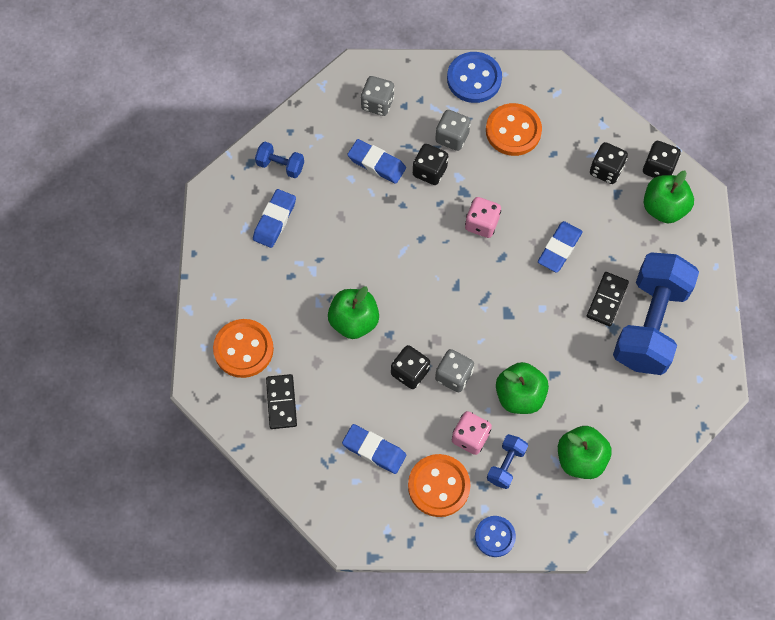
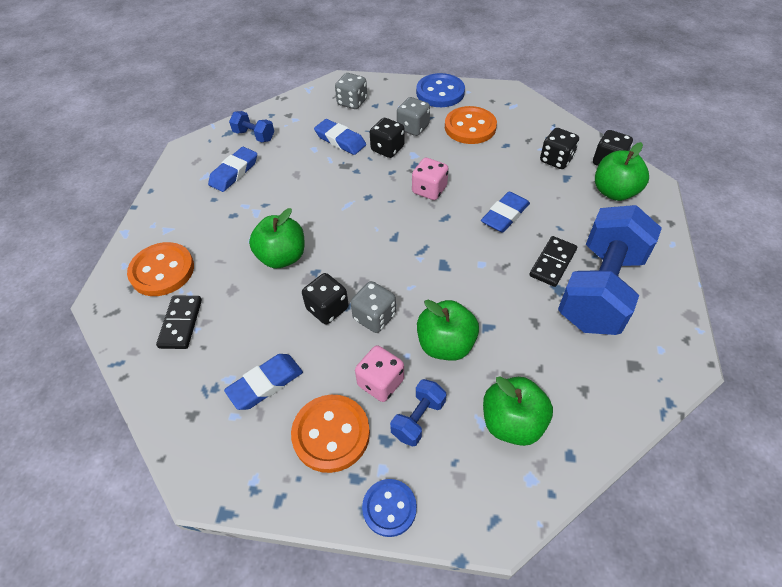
camera: 10 degrees right, 15 degrees down
(374, 450) = (265, 384): blue eraser -> blue eraser turned 75 degrees counterclockwise

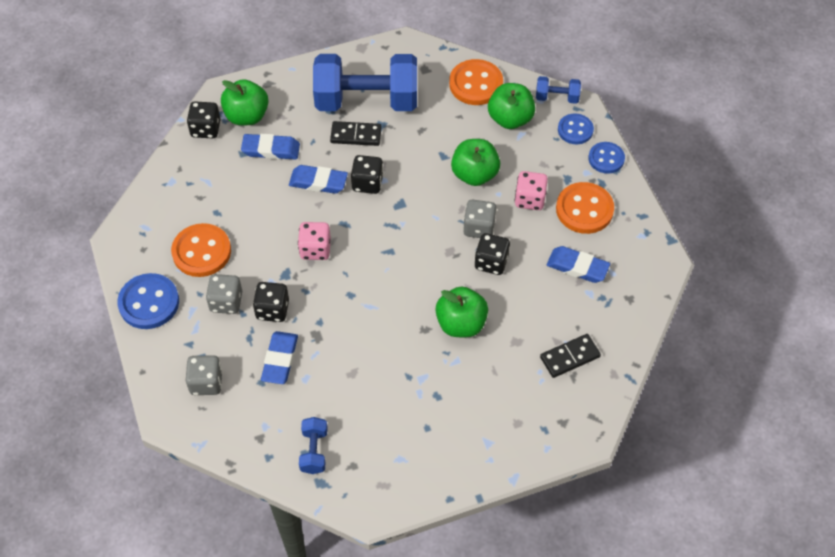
camera: 120 degrees left, 5 degrees up
(162, 271) = (532, 410): orange button -> orange button (476, 84)
(234, 172) = (381, 433): blue eraser -> blue eraser (271, 150)
(418, 419) = (541, 167): blue dumbbell -> blue dumbbell (557, 97)
(457, 495) = (575, 130): none -> blue button
(556, 160) = (221, 167): black dice -> black dice (367, 183)

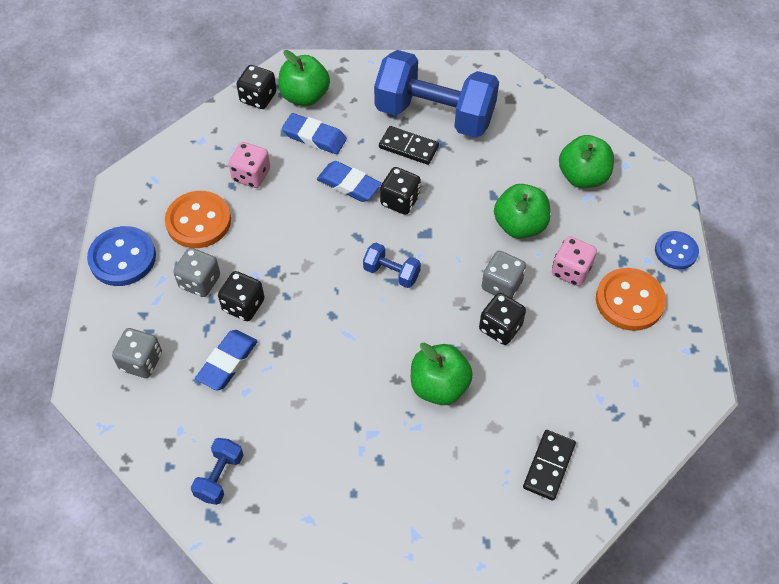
camera: 20 degrees right, 0 degrees up
(315, 249) = (315, 254): pink dice -> pink dice (251, 175)
(476, 84) = (559, 129): orange button -> none
(557, 97) = (644, 168): blue dumbbell -> blue dumbbell (391, 273)
(569, 357) = (548, 466): black domino -> black domino turned 60 degrees counterclockwise
(575, 130) = (651, 209): blue button -> none
(577, 267) = (597, 364): blue eraser -> none

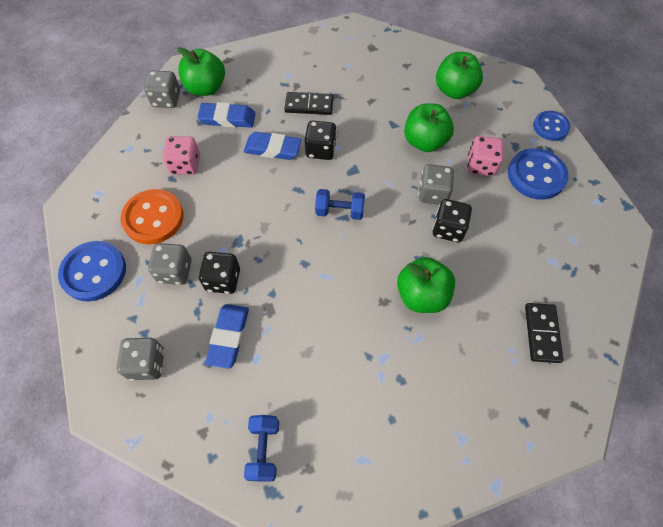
camera: 20 degrees left, 5 degrees up
(258, 98) = (166, 99): black dice -> grey dice
(435, 114) = (319, 74): blue dumbbell -> none
(629, 301) = (536, 175): orange button -> blue button

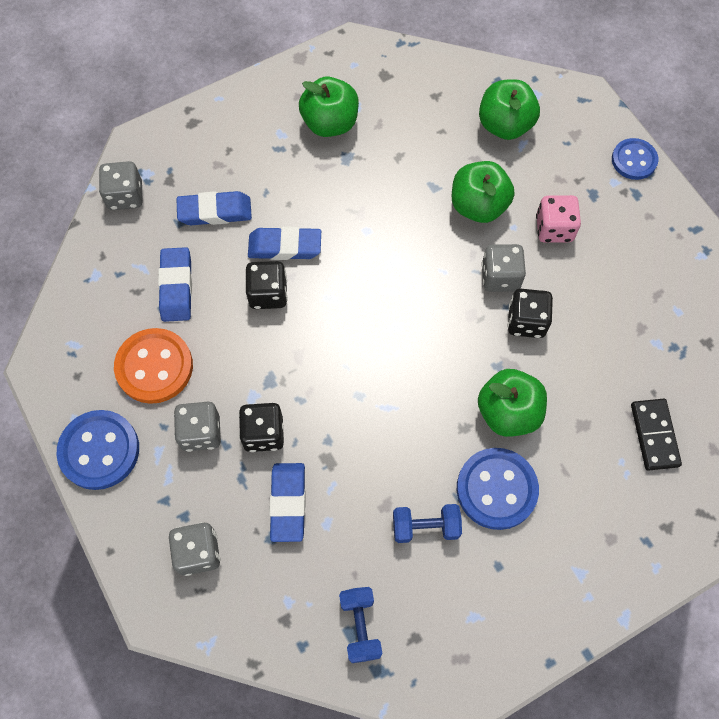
camera: 10 degrees left, 5 degrees up
(185, 165) = (176, 287): pink dice -> blue eraser
(206, 88) = (174, 170): green apple -> green apple (330, 123)
(309, 105) = (318, 176): black domino -> none
(321, 150) = (347, 238): black dice -> black dice (268, 294)
(339, 211) = (388, 320): blue dumbbell -> blue dumbbell (425, 527)
(536, 175) = (624, 232): blue button -> blue button (496, 489)

